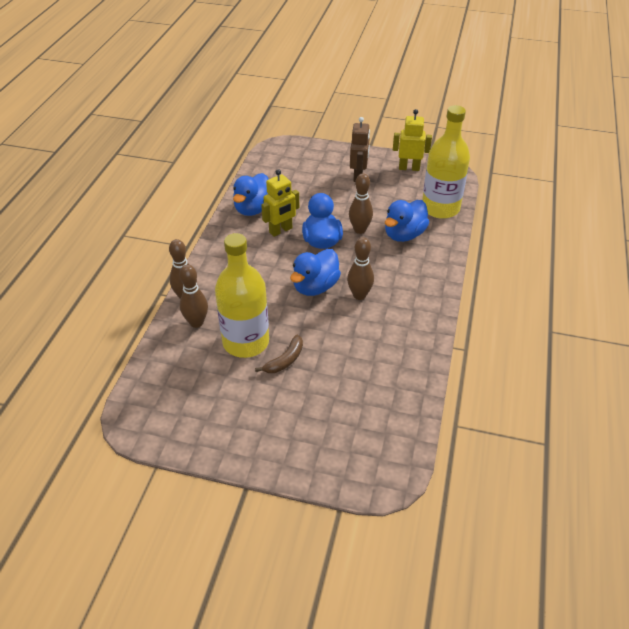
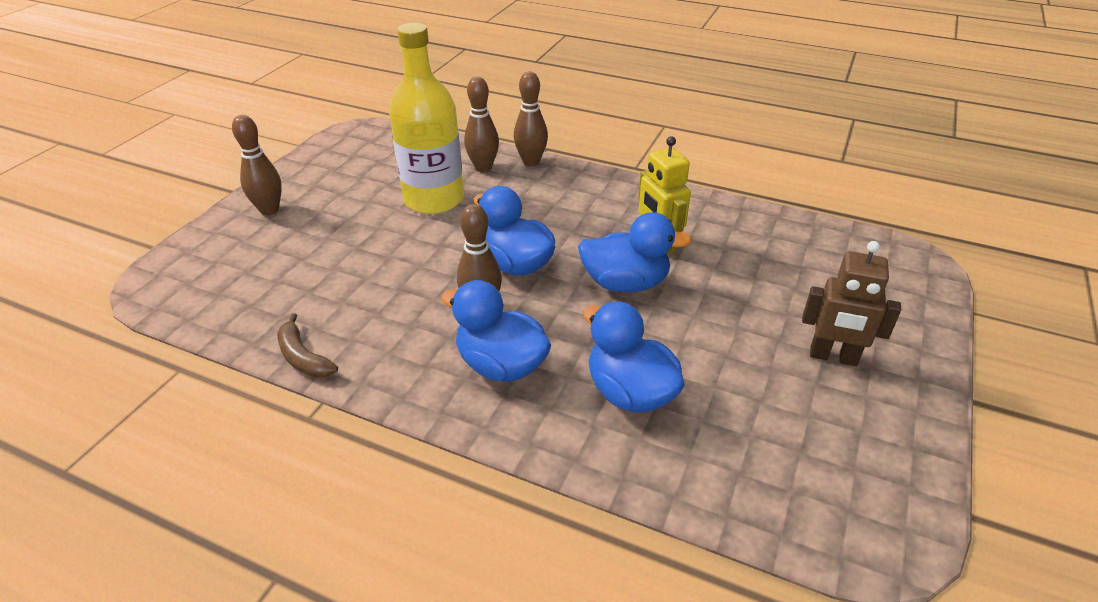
camera: 100 degrees right, 5 degrees down
(253, 209) = (716, 221): blue duck -> blue duck (501, 365)
(285, 360) = (387, 226): brown banana -> brown banana (303, 357)
(359, 230) = (651, 332): brown bowling pin -> brown bowling pin (269, 210)
(409, 168) = (885, 451): yellow robot -> none
(440, 208) = (720, 476): yellow bottle -> none

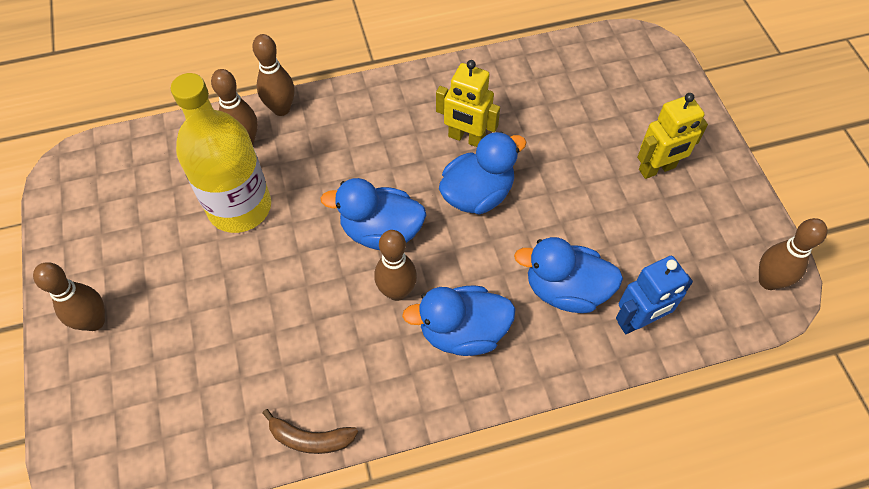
camera: 40 degrees left, 20 degrees up
(679, 461) = (638, 321): none -> blue robot
(833, 357) = (657, 169): brown robot -> yellow robot
(879, 525) = (768, 281): none -> brown bowling pin

